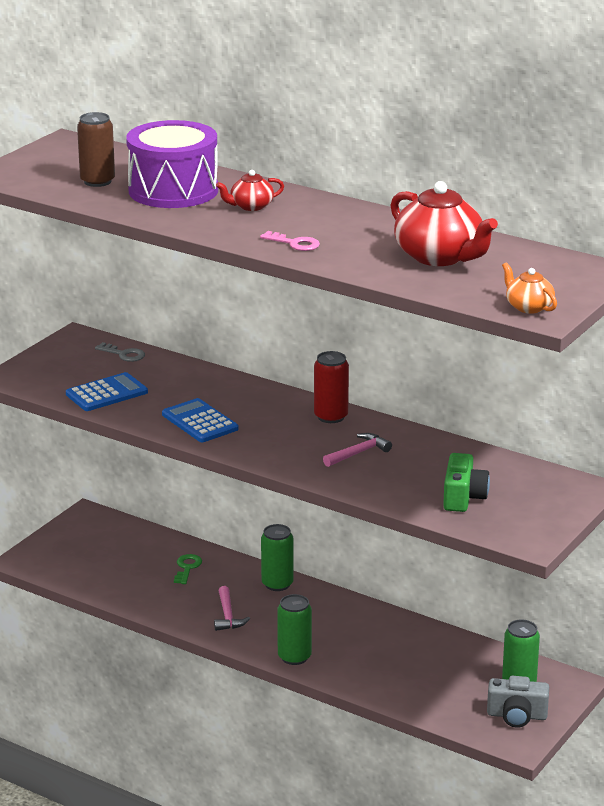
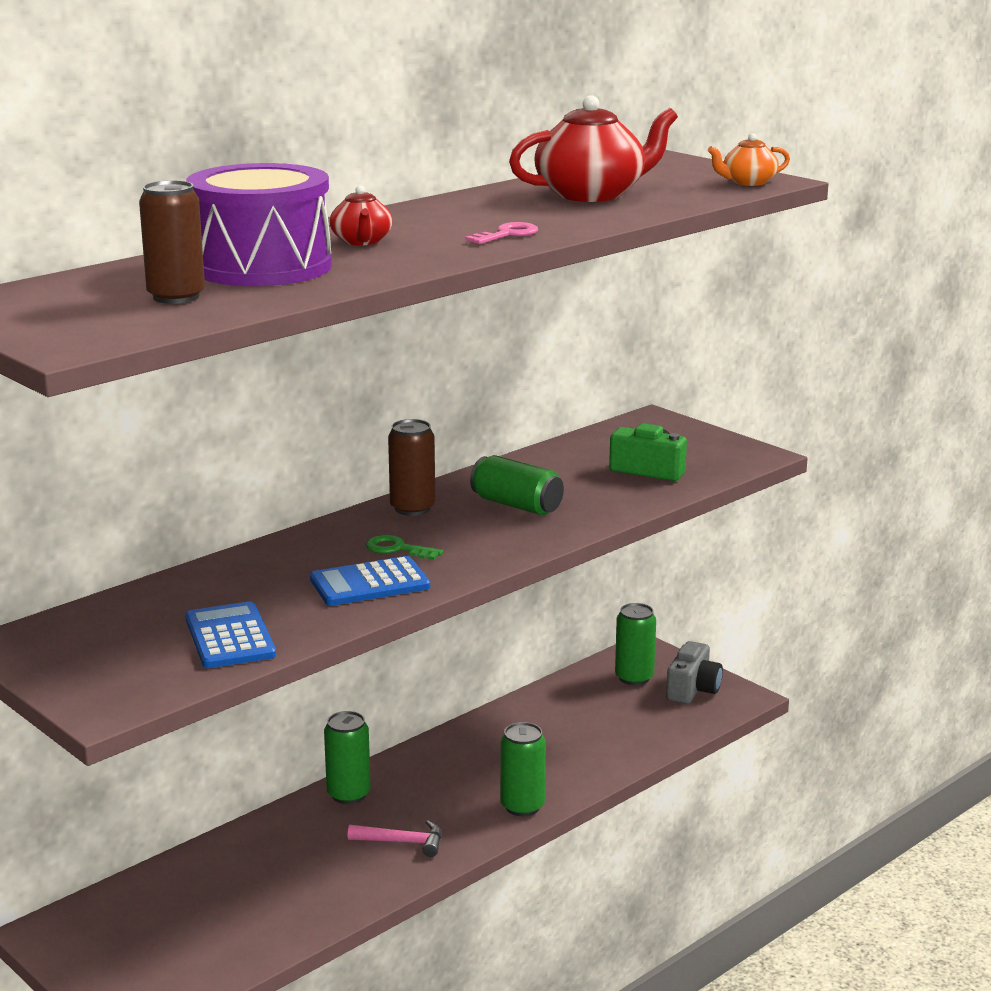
camera: 75 degrees left, 5 degrees down
(124, 354) = (111, 613): grey key -> none
(187, 568) = (262, 859): green key -> green key (397, 549)
(331, 417) = (412, 508): red can -> brown can
(358, 453) = (516, 505): pink hammer -> green can

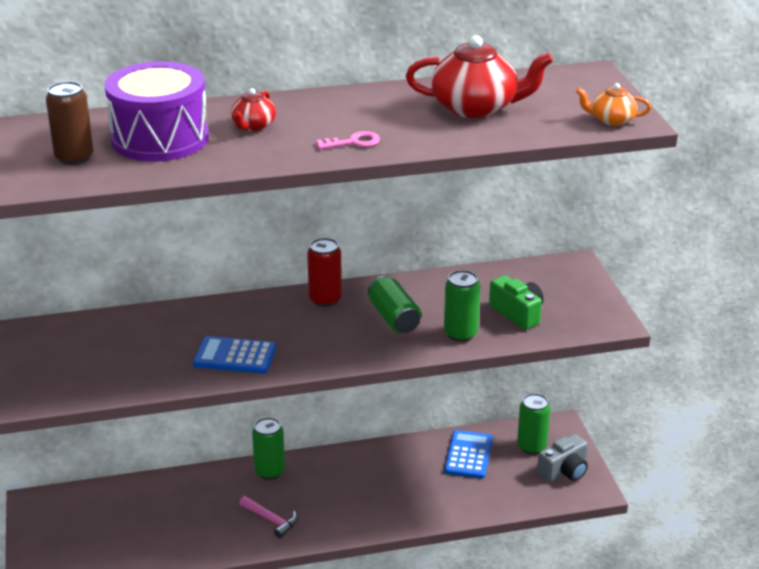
camera: 30 degrees right, 10 degrees up
(230, 637) = (115, 372): blue calculator -> blue calculator (468, 455)
(397, 549) = (280, 332): green key -> none
(412, 508) = (325, 299): brown can -> red can
(522, 806) = (366, 522): green can -> green can (460, 333)

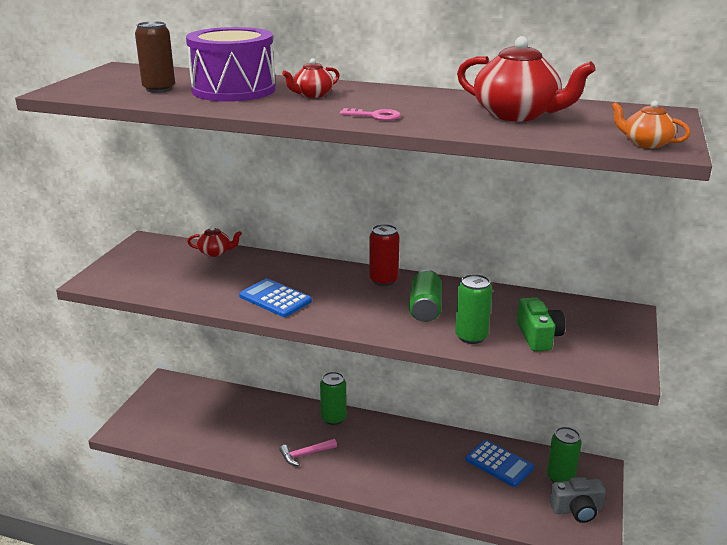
camera: 30 degrees right, 5 degrees down
(107, 322) = (215, 252): none -> red teapot
(271, 520) = (305, 454): pink hammer -> pink hammer turned 90 degrees clockwise
(468, 455) = (499, 464): blue calculator -> blue calculator turned 90 degrees clockwise

